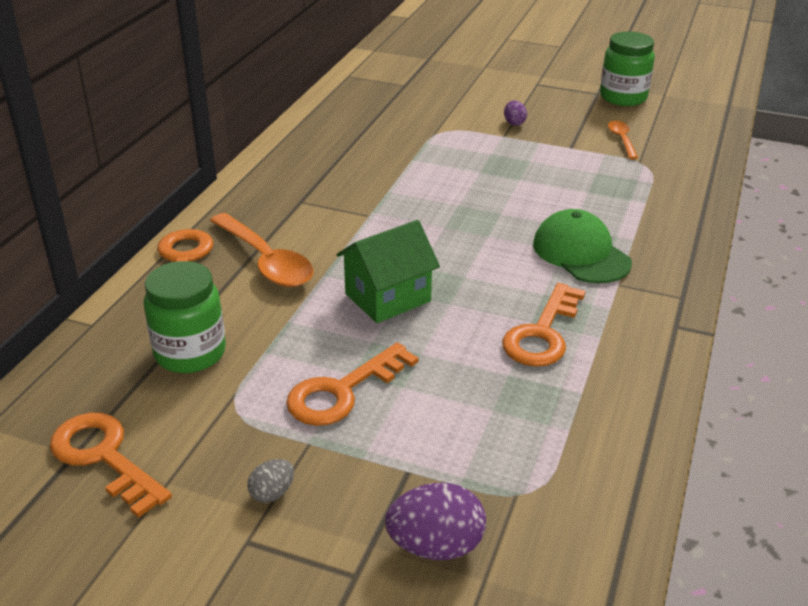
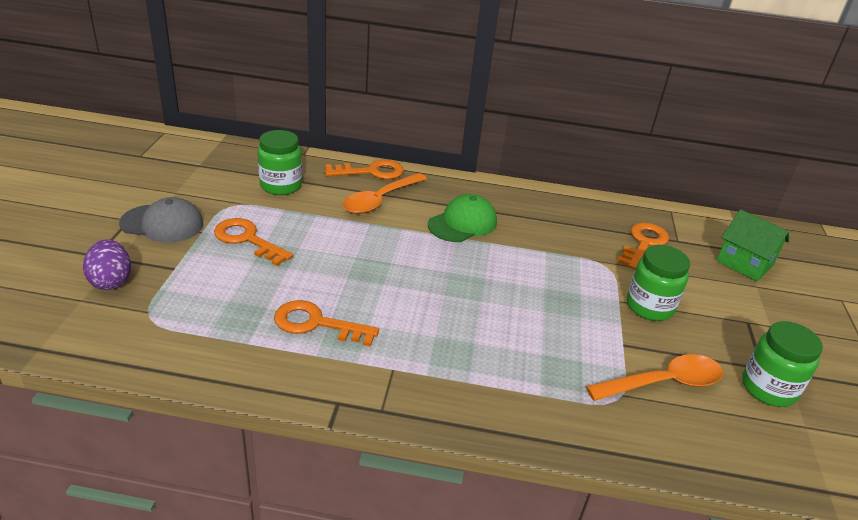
camera: 75 degrees right, 0 degrees up
(104, 457) = (195, 173): orange key -> orange key (643, 243)
(272, 493) = (162, 224): grey egg -> grey cap
(388, 297) = (349, 250): green house -> green house (744, 263)
(514, 123) = (649, 307): purple egg -> green jar
(581, 253) = (434, 347): green cap -> green cap (462, 223)
(621, 140) = (663, 383): orange spoon -> orange spoon, size x1.89

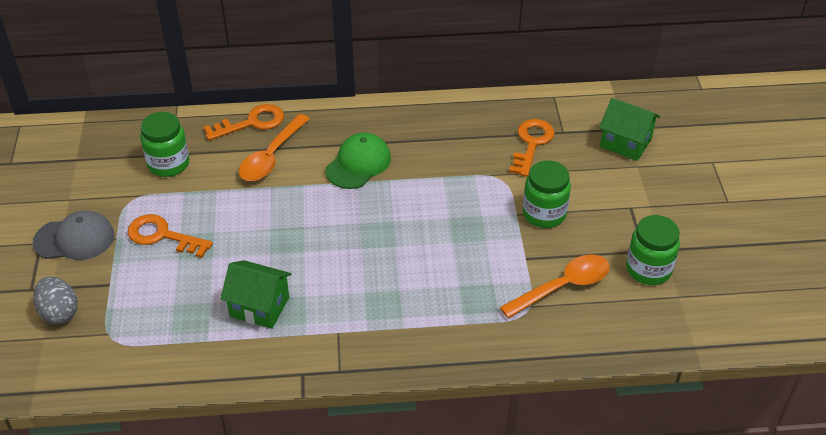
camera: 10 degrees left, 10 degrees up
(111, 281) = (59, 312): purple egg -> grey egg
(317, 324) = (259, 307): orange key -> green house

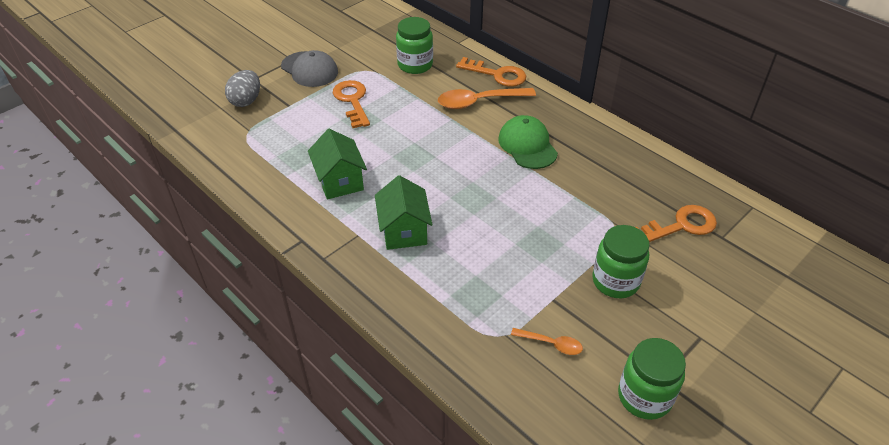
camera: 50 degrees right, 0 degrees up
(358, 164) = (527, 145): green cap -> green cap turned 105 degrees counterclockwise
(562, 286) = (551, 344): orange spoon -> orange spoon, size x0.53
(625, 143) = (770, 287): green house -> green house (404, 231)

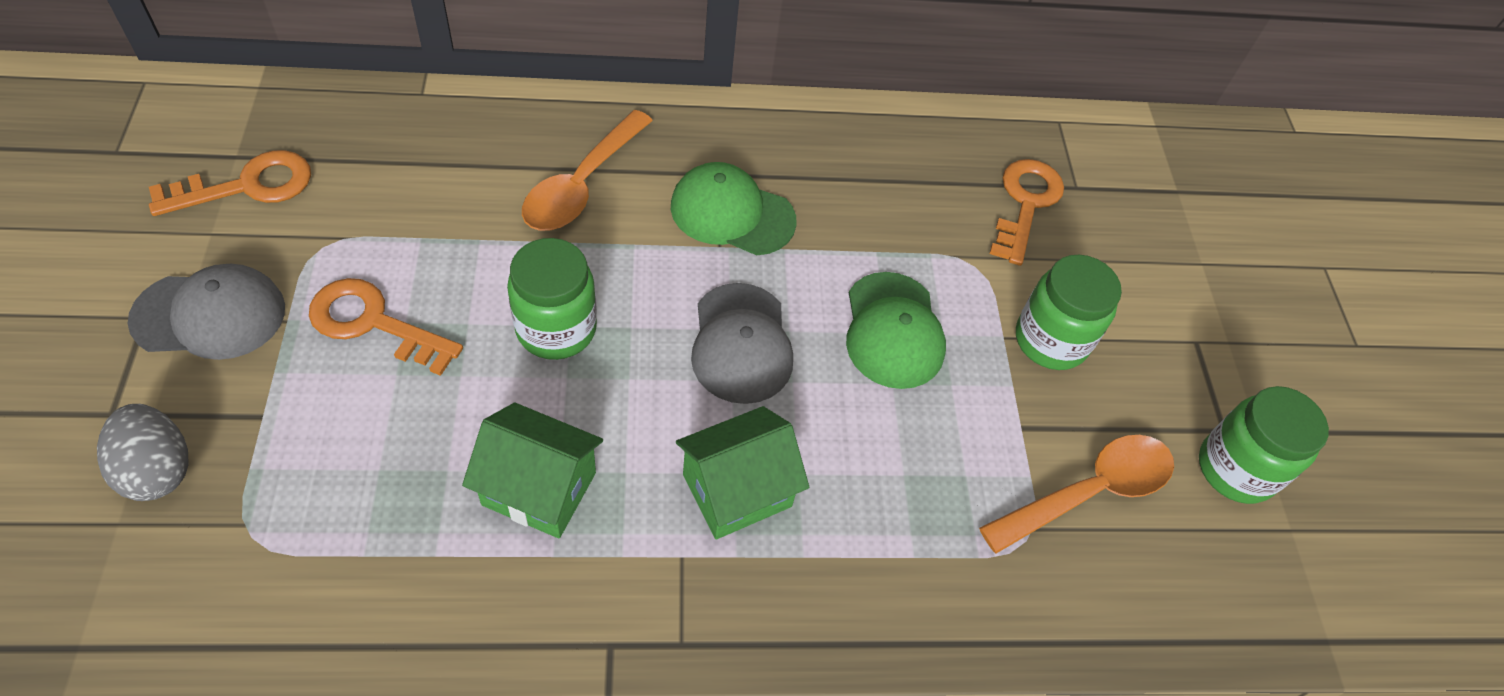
camera: 55 degrees left, 10 degrees up
(404, 231) = (737, 490): green house -> green house turned 60 degrees counterclockwise
(415, 65) = (400, 181): green jar -> green jar (556, 329)
(470, 188) = (741, 343): none -> grey cap
(497, 74) = (552, 118): orange key -> orange key (247, 186)
(542, 227) = (893, 331): none -> green cap
(551, 344) = (1088, 492): orange spoon -> orange spoon, size x1.89

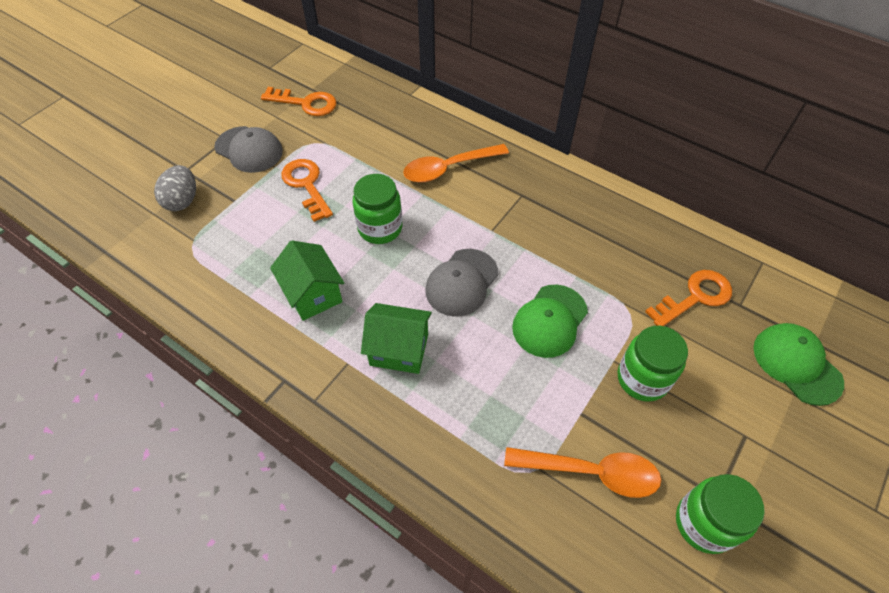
camera: 45 degrees right, 0 degrees up
(732, 213) = (512, 217): green cap -> green cap (796, 364)

